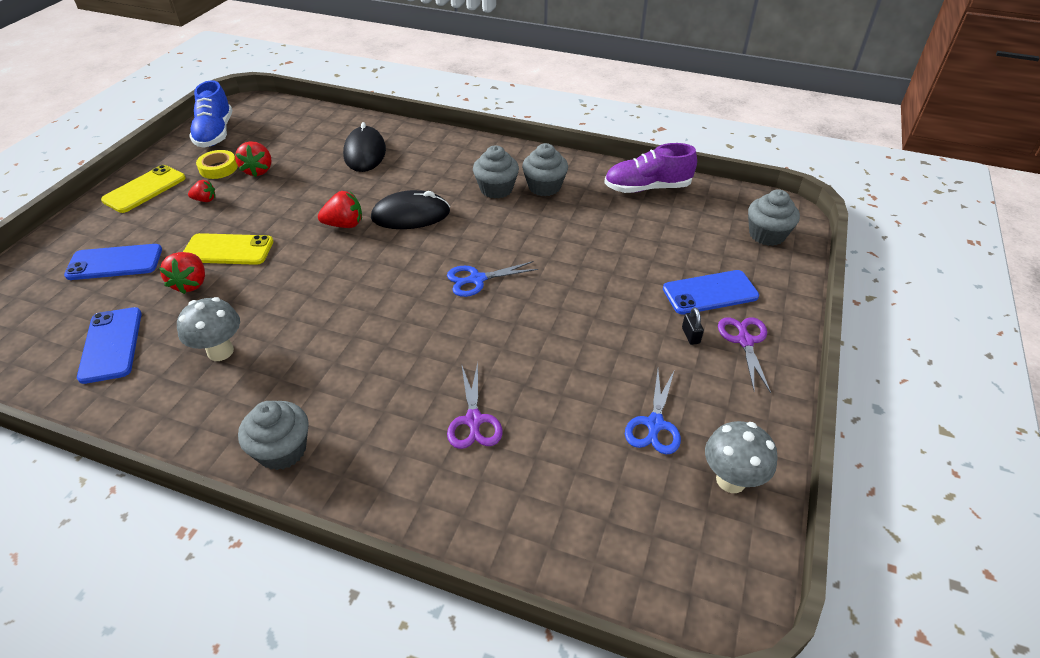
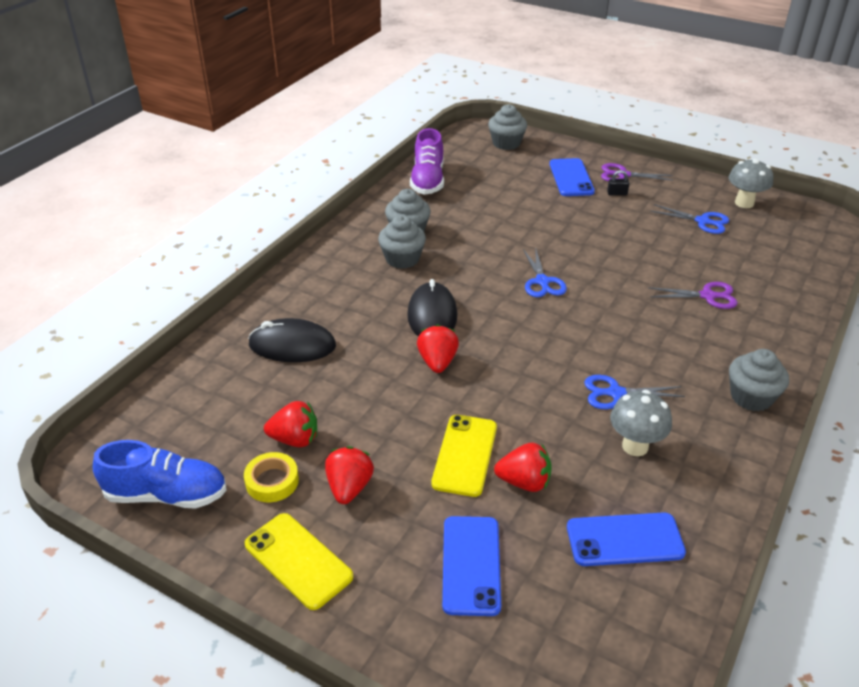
camera: 80 degrees left, 5 degrees down
(205, 200) = (349, 487): red strawberry -> red strawberry, size x1.60
(296, 338) = (616, 393): none -> blue scissors

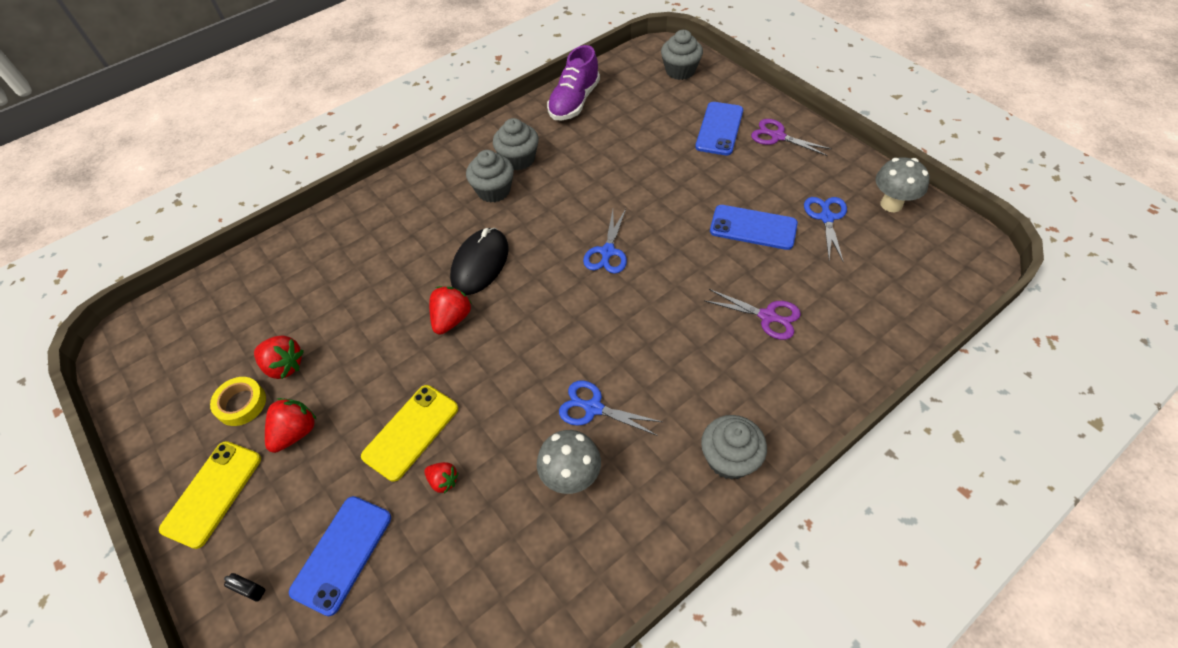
camera: 25 degrees right, 15 degrees up
(167, 495) = (158, 389): blue shoe -> none
(292, 345) = (342, 263): black mouse -> none
(298, 560) = (212, 493): yellow phone -> yellow phone turned 45 degrees clockwise
(524, 482) = (443, 481): red strawberry -> red strawberry, size x0.63
(617, 193) = (755, 159): black padlock -> black padlock (250, 590)
(624, 540) = (492, 581): blue phone -> blue phone (753, 227)
(702, 221) = (826, 218): blue scissors -> blue scissors turned 135 degrees counterclockwise

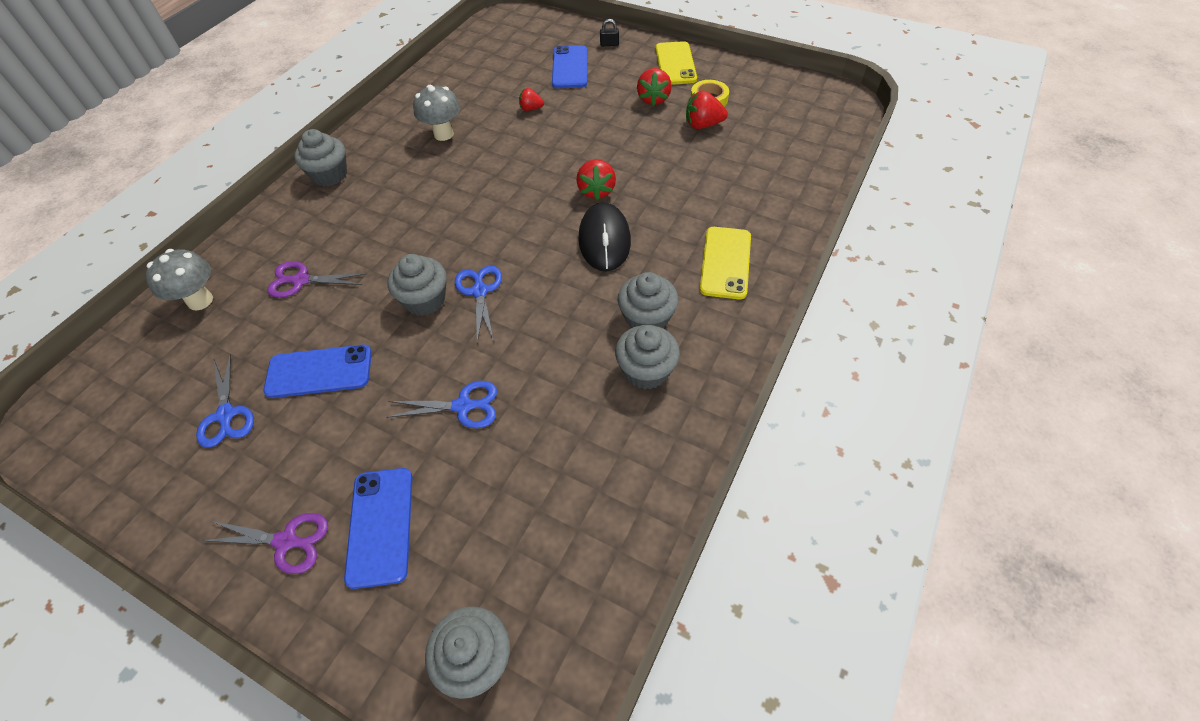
camera: 155 degrees right, 0 degrees up
(411, 432) = (572, 122): yellow phone -> yellow phone (725, 262)
(574, 102) = (628, 504): purple shoe -> none
(593, 408) = (443, 172): blue scissors -> blue scissors (463, 406)
(656, 259) = (425, 300): none -> grey cupcake
(891, 204) = (134, 464): grey mushroom -> grey mushroom (200, 301)

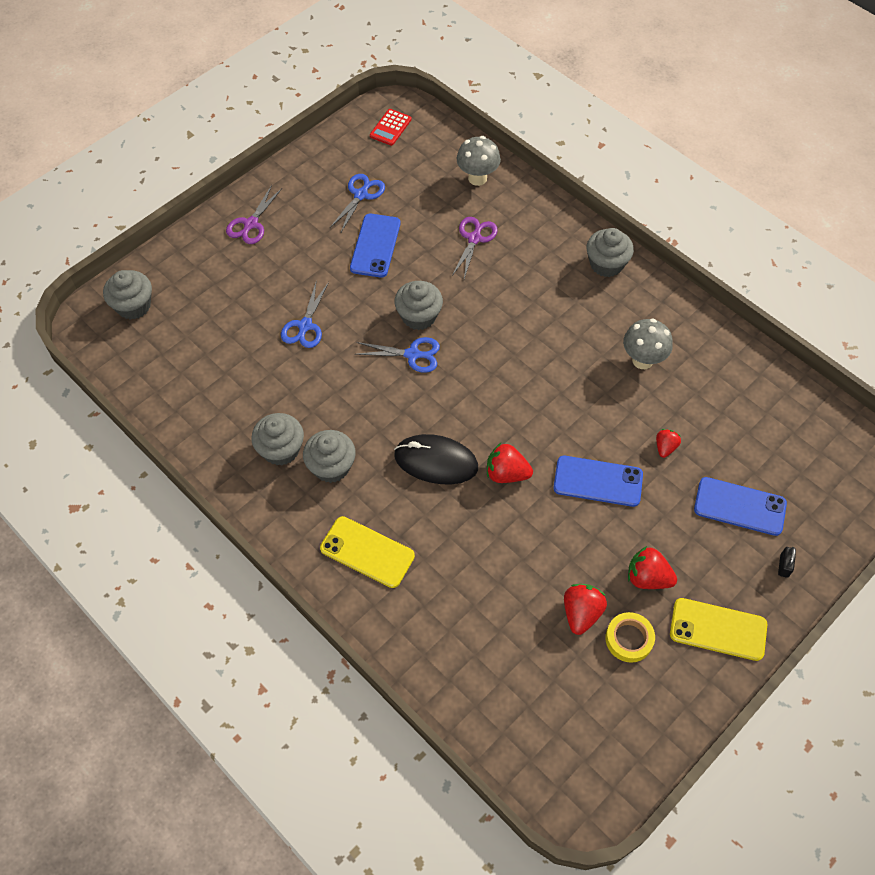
camera: 105 degrees right, 5 degrees up
(90, 419) = (390, 127): none -> red calculator
(226, 415) = (361, 195): blue scissors -> blue scissors turned 120 degrees clockwise
(380, 526) = (237, 270): blue phone -> blue phone (598, 481)

